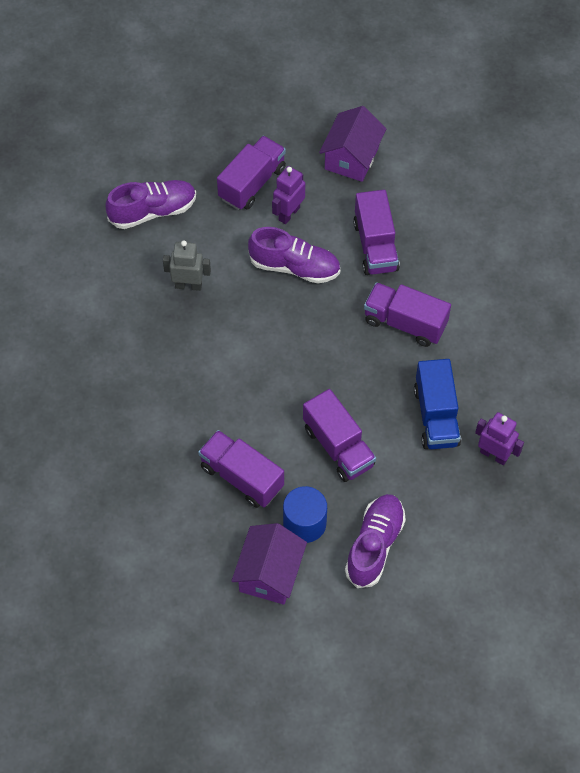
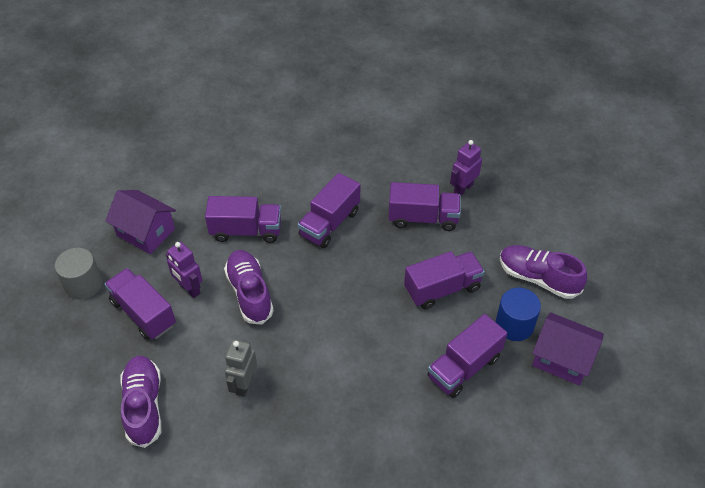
camera: 80 degrees left, 10 degrees down
(275, 125) = (83, 284): none -> grey cylinder
(295, 267) = (250, 293): purple shoe -> purple shoe turned 45 degrees counterclockwise
(436, 416) = (423, 218): blue truck -> purple truck

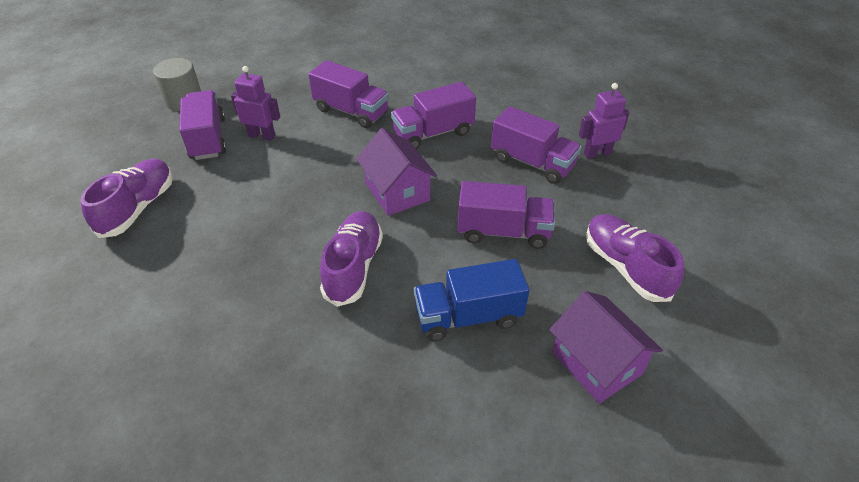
camera: 30 degrees right, 5 degrees down
(146, 232) = (267, 83): purple house -> purple house (397, 192)
(189, 289) = (262, 136): purple robot -> purple robot turned 120 degrees clockwise
(244, 384) = (236, 230): grey robot -> none
(250, 293) = (310, 159): purple shoe -> purple shoe (353, 267)
(464, 367) = (468, 316): purple truck -> blue truck
(514, 325) = (561, 301): blue cylinder -> none

